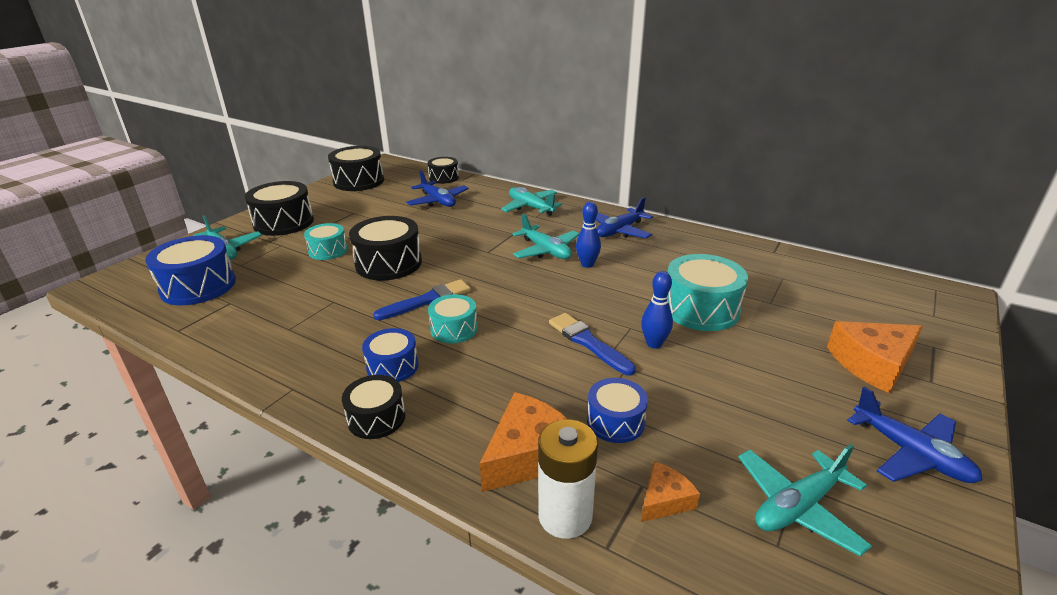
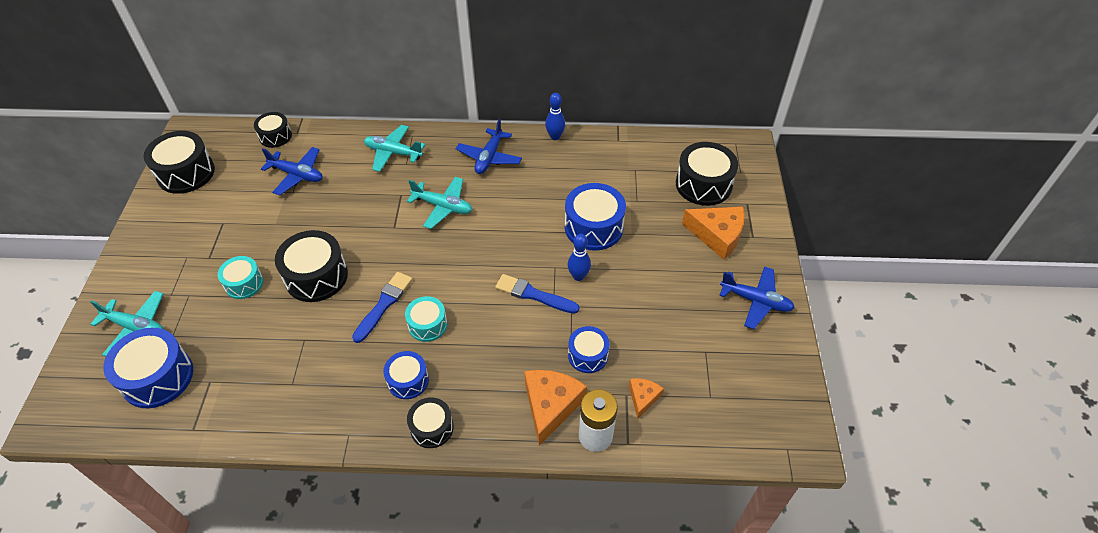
camera: 30 degrees left, 20 degrees up
(284, 222) = (161, 264): black drum -> black drum (703, 184)
(587, 264) = (486, 210): blue bowling pin -> blue bowling pin (555, 136)
(701, 309) = (593, 227): turquoise drum -> blue drum
(798, 506) = (711, 367): turquoise plane -> none
(872, 364) = (717, 235): orange cheese -> orange cheese turned 105 degrees counterclockwise

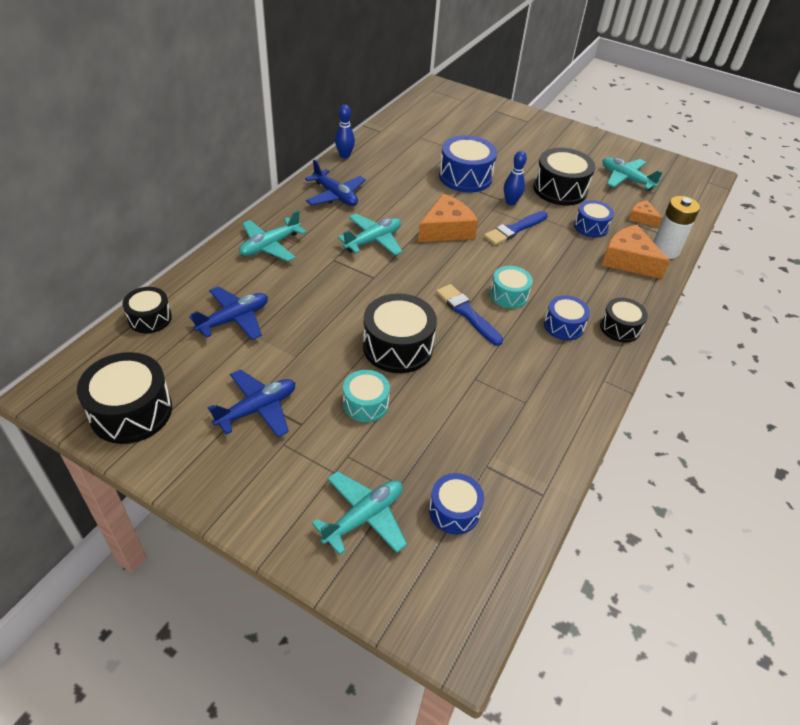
camera: 65 degrees left, 5 degrees down
(157, 377) = (454, 511): blue drum -> blue drum, size x0.60
(703, 184) = (462, 118): black drum -> black drum (560, 189)
(712, 361) = (626, 179): none -> turquoise plane
(717, 235) = (516, 133): orange cheese -> orange cheese (446, 229)
(755, 301) = (585, 143): blue plane -> blue plane (257, 409)

